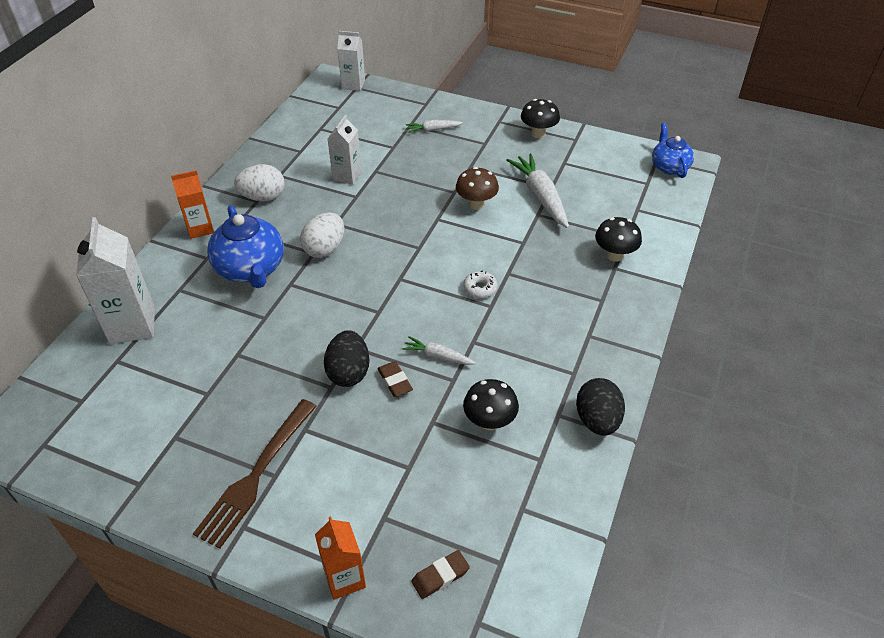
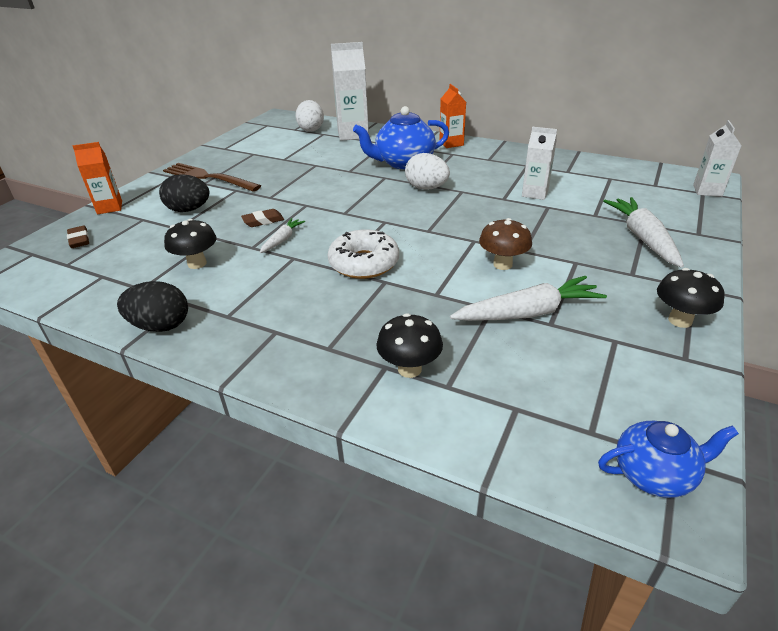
camera: 95 degrees right, 10 degrees down
(263, 197) = (494, 161): white egg -> white egg (311, 129)
(348, 372) = (281, 203): black egg -> black egg (189, 210)
(433, 130) = (643, 238): white carrot -> white carrot, size x1.86
(480, 288) = (364, 263): white donut -> white donut, size x1.95

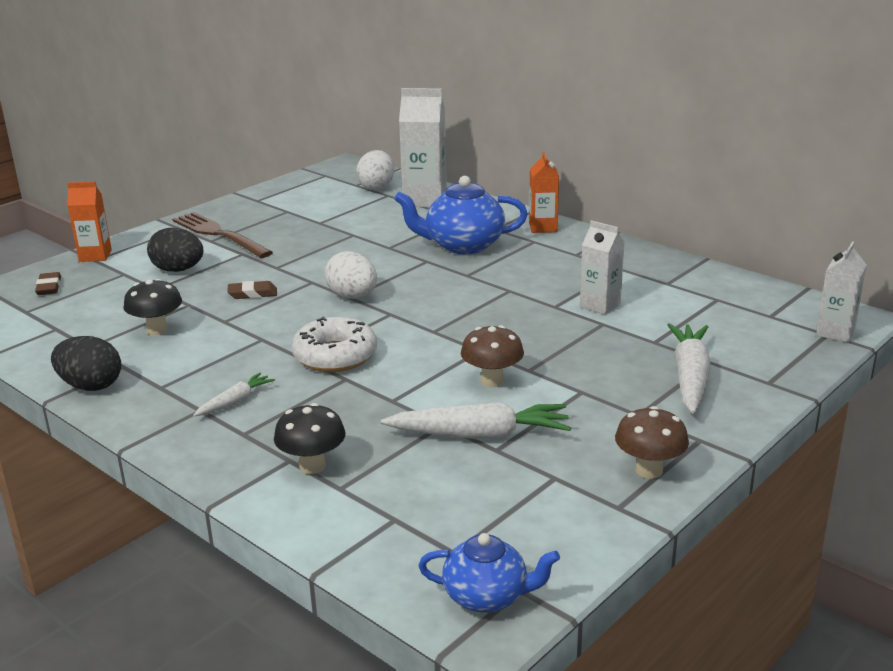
camera: 15 degrees right, 10 degrees down
(282, 240) = (261, 318): white carrot -> white carrot (235, 402)
(426, 188) = (468, 281): white egg -> white egg (352, 296)
(680, 320) = (649, 470): black mushroom -> brown mushroom

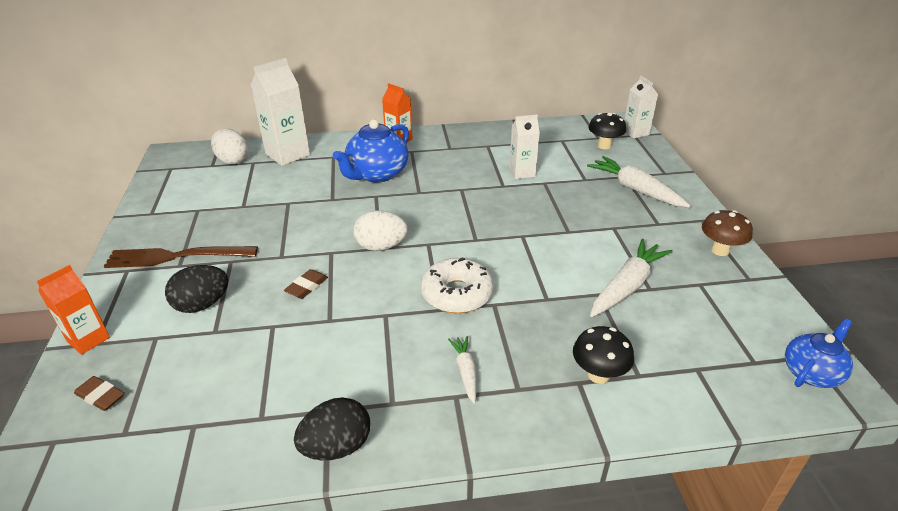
camera: 50 degrees left, 10 degrees up
(157, 330) = (291, 363): black mushroom -> black mushroom (604, 146)
(492, 381) = (566, 250): brown mushroom -> none

